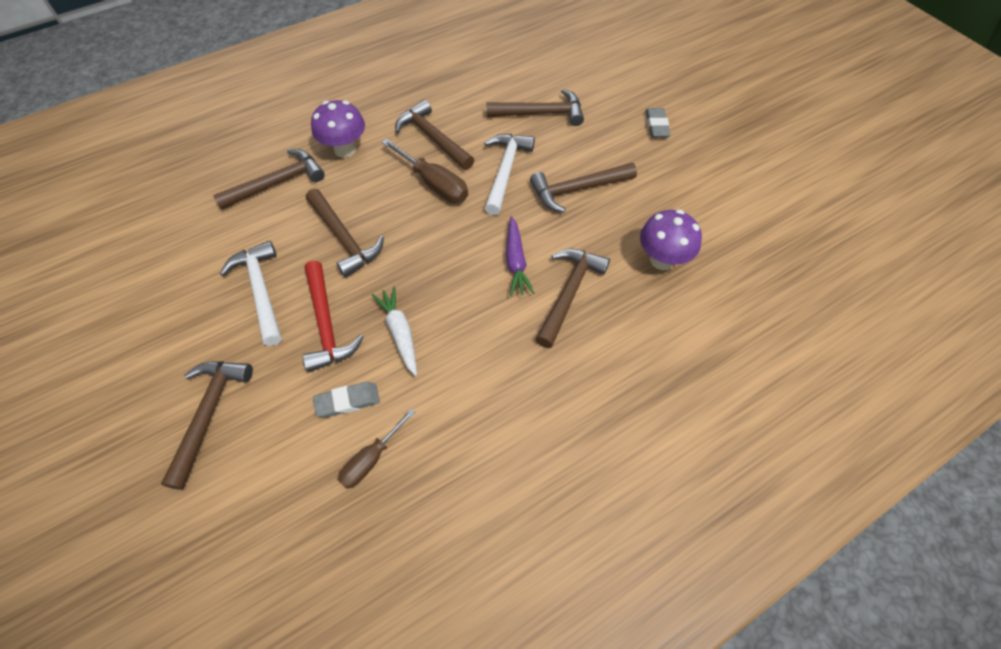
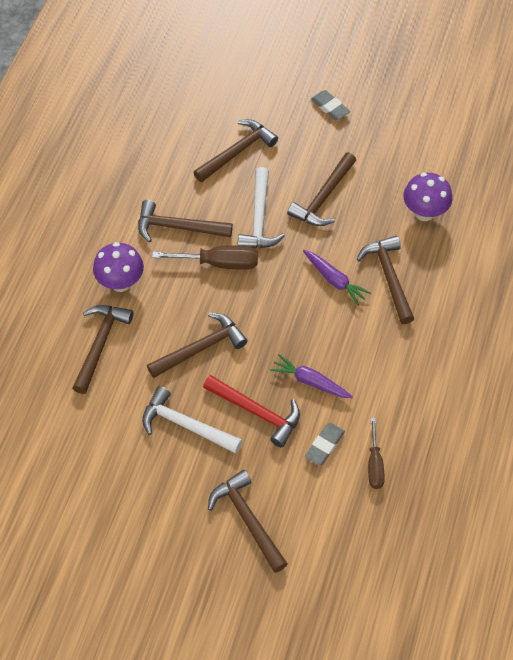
camera: 40 degrees left, 0 degrees up
(344, 238) = (200, 348): brown hammer -> brown hammer turned 45 degrees counterclockwise
(400, 333) = (310, 381): white carrot -> purple carrot
(505, 171) = (259, 218): white hammer -> white hammer turned 150 degrees counterclockwise

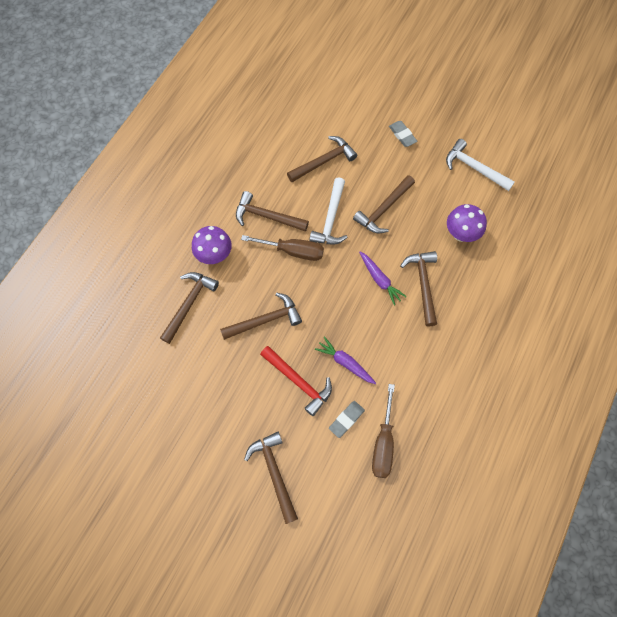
camera: 10 degrees right, 10 degrees up
(186, 425) = (241, 383): white hammer -> white hammer (474, 168)
(374, 464) = (383, 443): brown screwdriver -> brown screwdriver, size x1.52

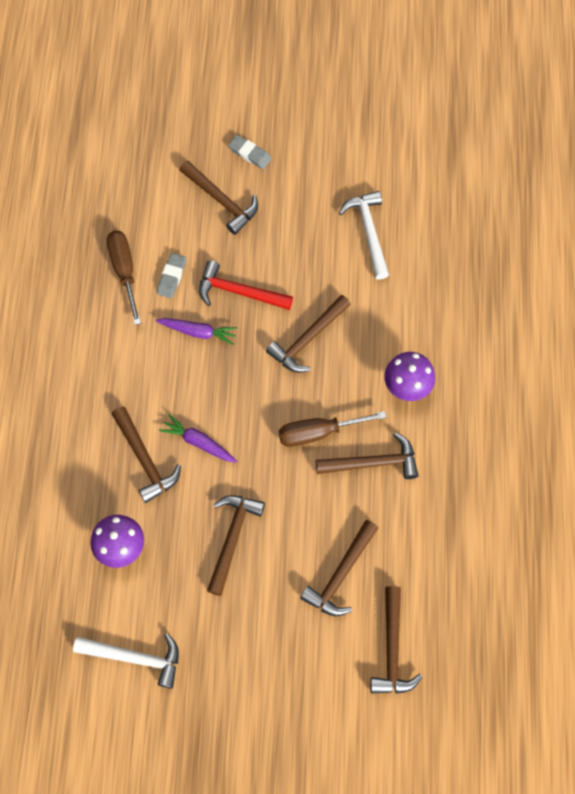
camera: 155 degrees right, 0 degrees up
(189, 304) = (402, 319): brown hammer -> brown hammer (392, 648)
(331, 218) = (293, 495): white hammer -> white hammer (368, 232)
(402, 135) = (253, 666): grey eraser -> grey eraser (250, 154)

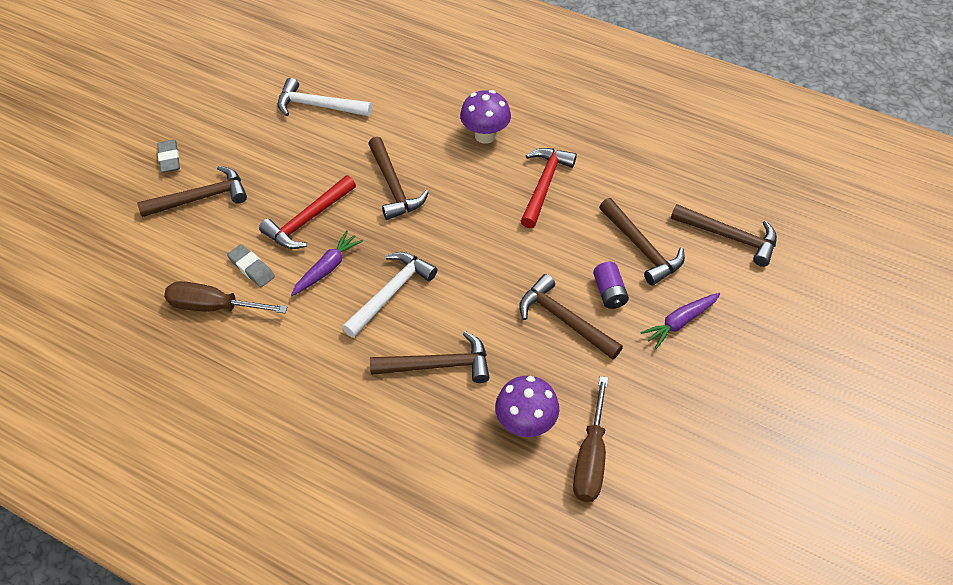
camera: 65 degrees left, 15 degrees down
(134, 657) = (655, 455): white hammer -> white hammer (390, 293)
(198, 442) = (447, 311): purple carrot -> purple carrot (680, 322)
(250, 154) = (169, 159): grey eraser -> grey eraser turned 75 degrees counterclockwise
(278, 564) = (609, 292): none -> purple battery
(318, 432) = (492, 213): brown screwdriver -> brown screwdriver (590, 457)
(372, 463) = (544, 185): brown hammer -> red hammer

